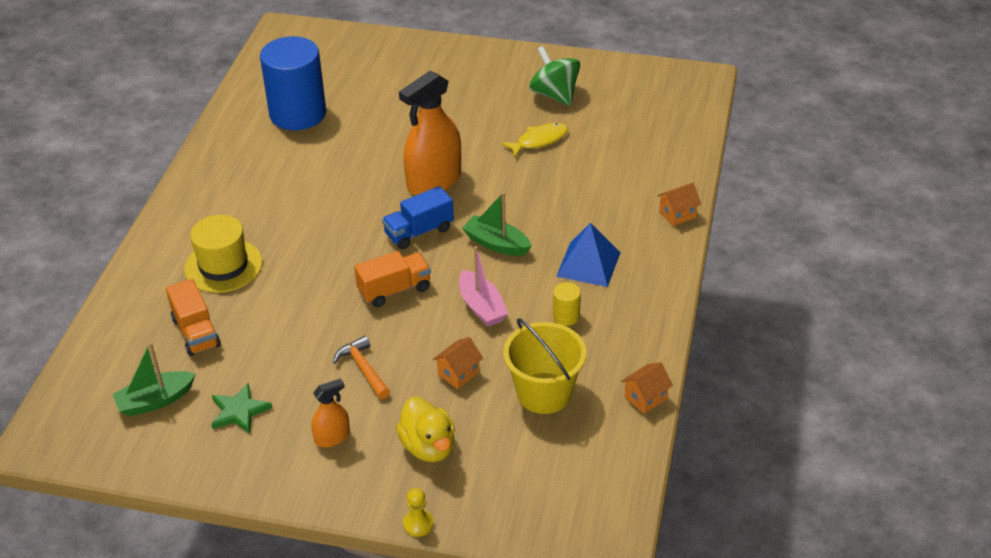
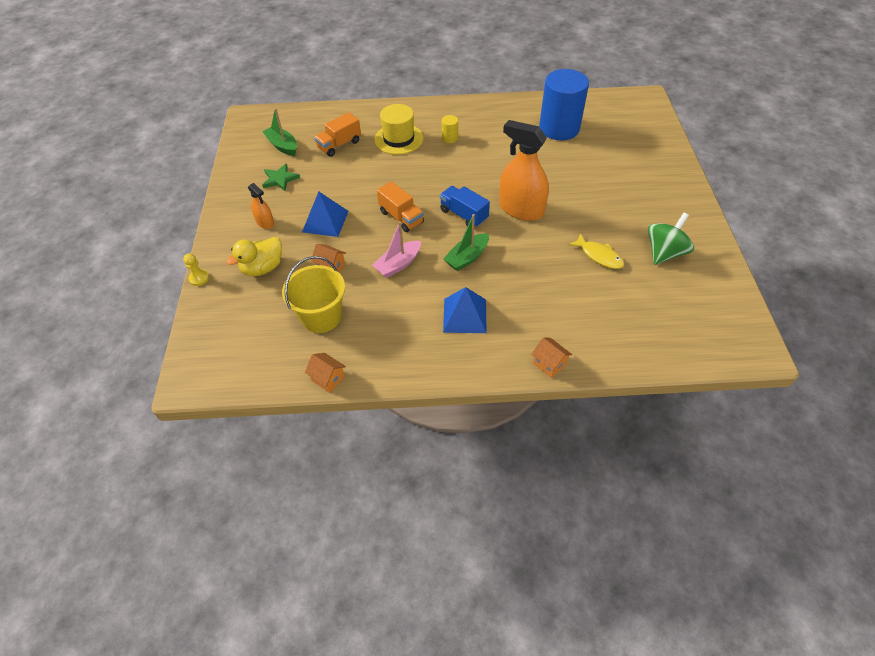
camera: 75 degrees right, 10 degrees up
(363, 368) = (325, 221): orange hammer -> blue pyramid
(496, 244) = (467, 257): green boat -> green boat turned 150 degrees counterclockwise
(566, 316) = (402, 313): yellow cylinder -> yellow cylinder (450, 138)

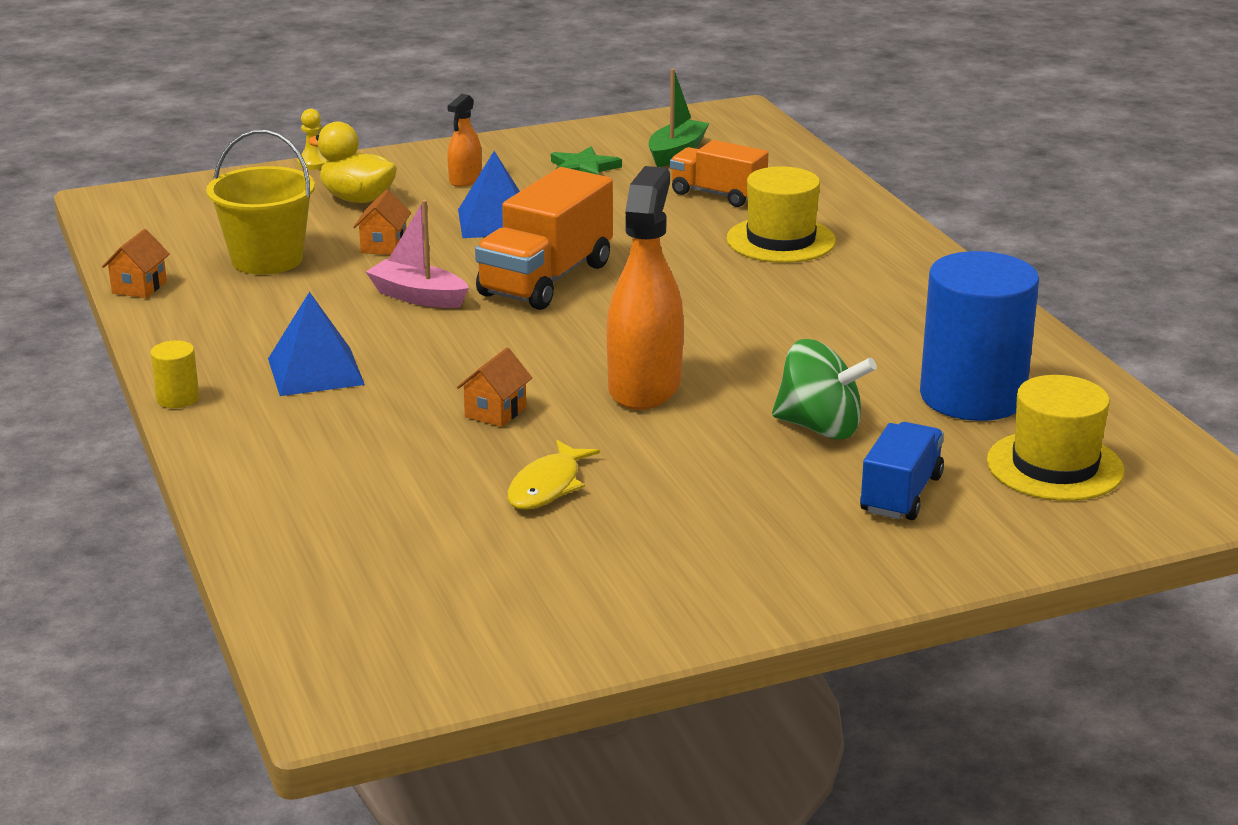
camera: 70 degrees right, 25 degrees down
(401, 217) = (546, 279): orange truck -> orange truck, size x1.60
(450, 138) = (827, 286): yellow cylinder -> yellow cylinder (177, 398)
(464, 215) = (590, 333): blue truck -> blue truck (901, 494)
(467, 257) = (468, 353): green boat -> none
(549, 364) = (224, 463): orange house -> orange house (495, 412)
(616, 125) = (1055, 466): none -> yellow hat
(664, 253) = (602, 565): green spinning top -> green spinning top (820, 428)

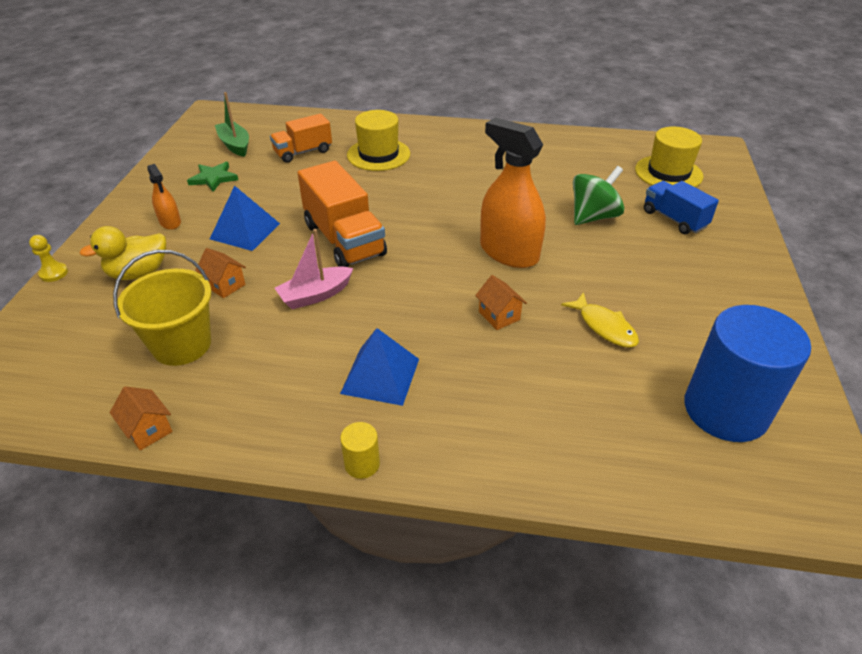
camera: 60 degrees left, 15 degrees up
(972, 397) = (590, 167): blue cylinder -> blue cylinder (725, 410)

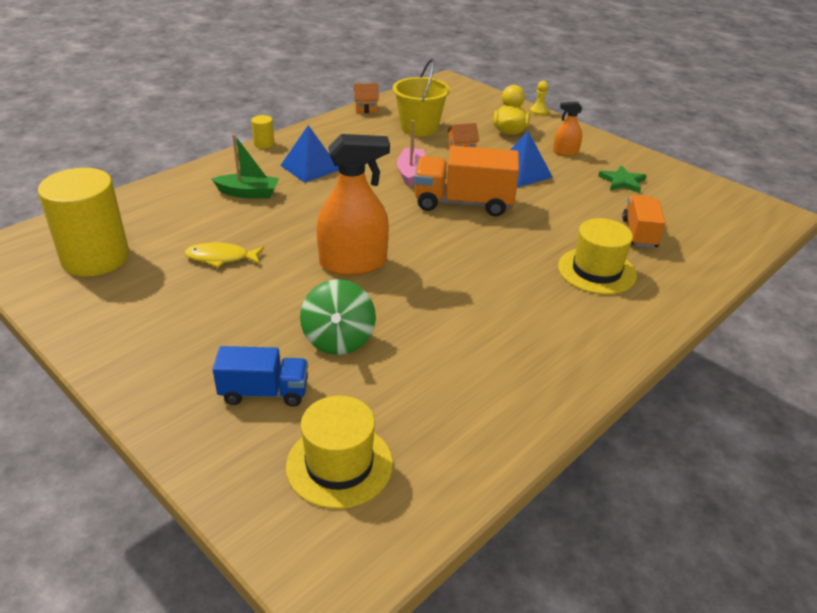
camera: 125 degrees right, 5 degrees down
(235, 145) = (684, 206): green boat -> green boat (248, 193)
(499, 316) = (295, 224): orange house -> none
(725, 410) = (95, 258): blue cylinder -> yellow cylinder

